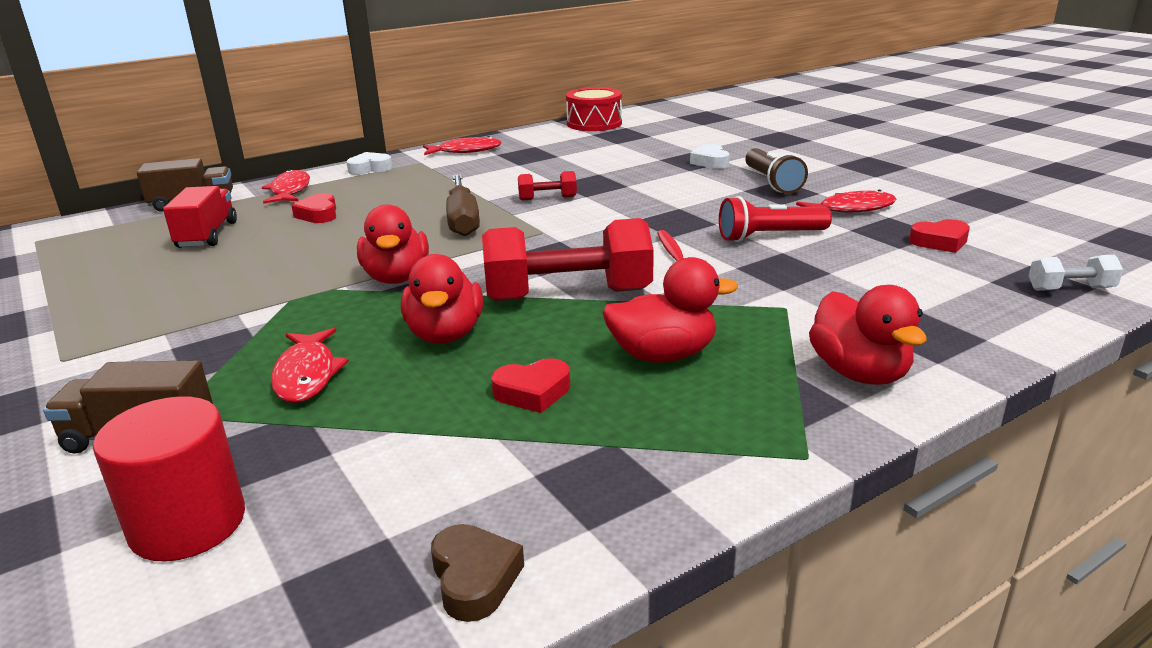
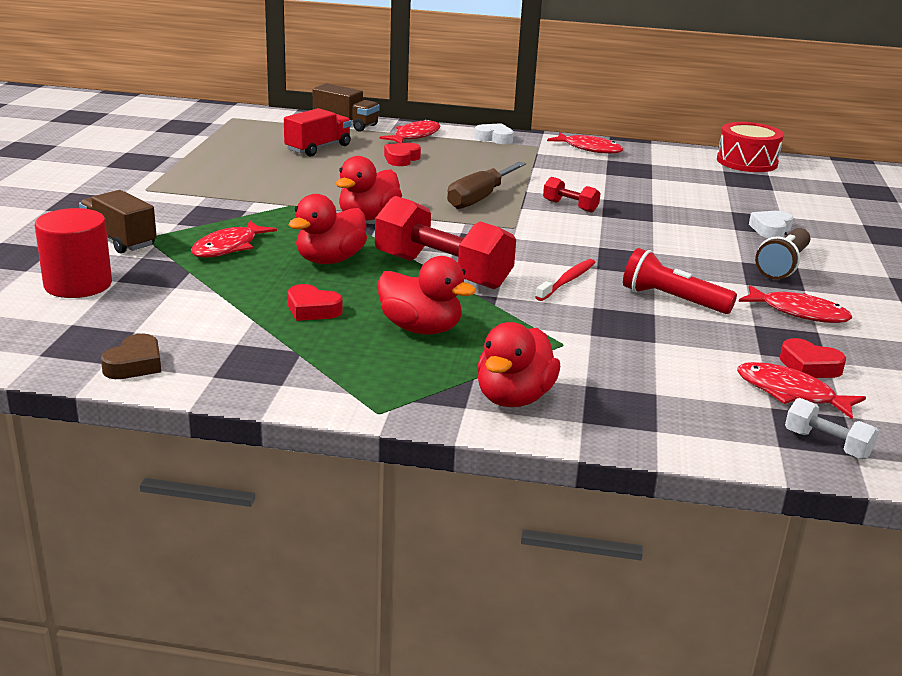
camera: 40 degrees right, 0 degrees up
(976, 265) = (791, 393): none -> red fish

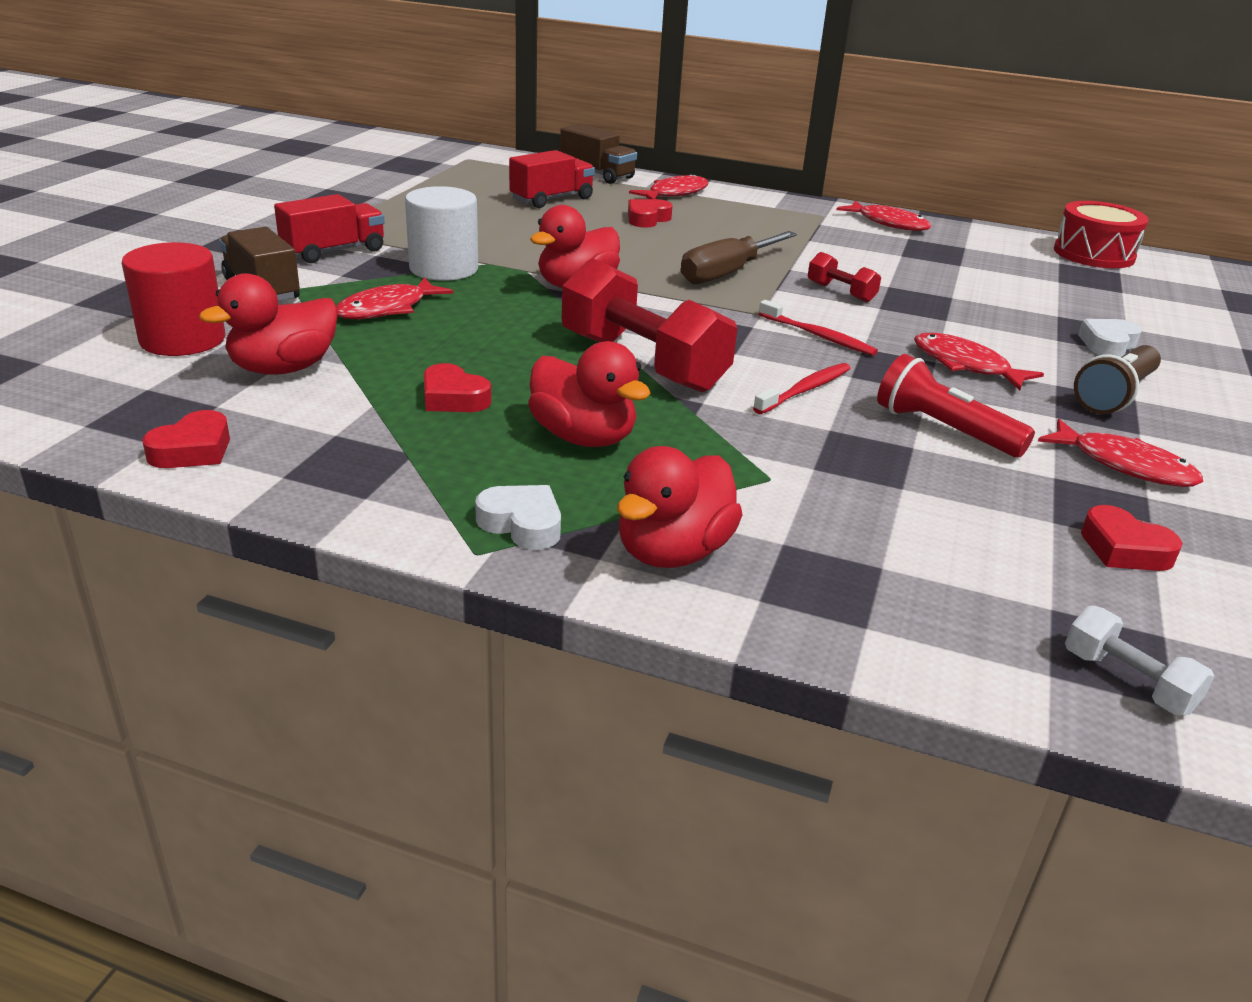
camera: 10 degrees right, 5 degrees up
(135, 364) = (193, 450): brown heart -> red heart
(161, 205) = (334, 251): none -> red truck
(257, 212) = (444, 269): none -> white cylinder
(330, 260) = (505, 335): red duck -> red duck (284, 368)
(494, 138) = (772, 203): white heart -> white heart (522, 524)
(563, 240) = (817, 336): none -> red toothbrush
(791, 393) = (1086, 589): red fish -> red fish (965, 365)

